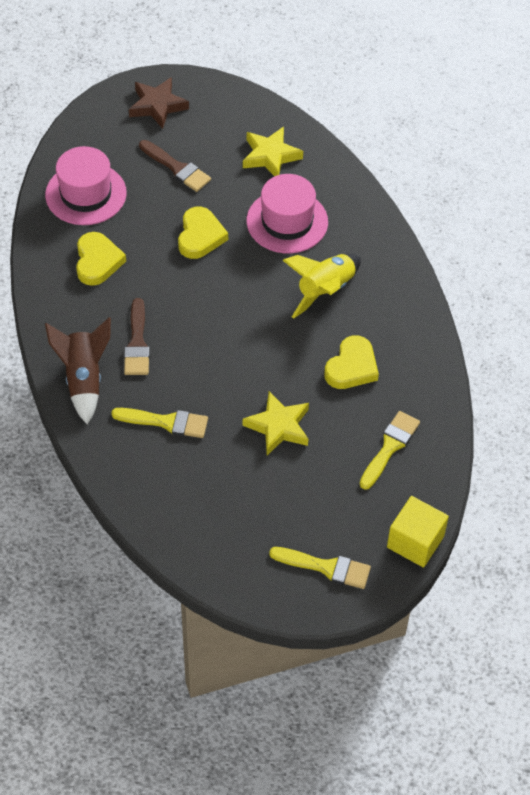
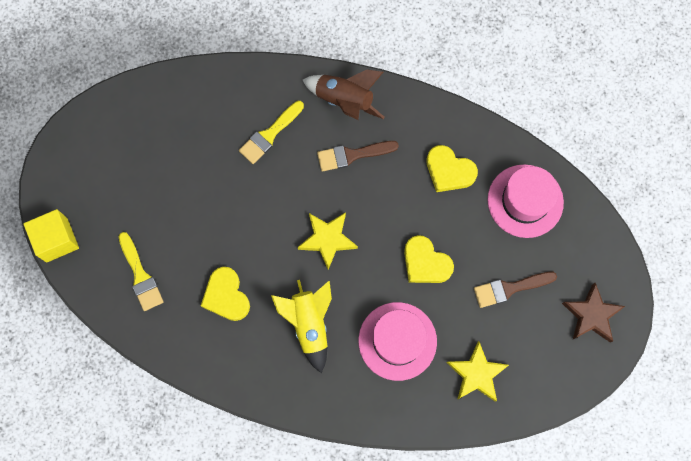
camera: 125 degrees right, 20 degrees up
(137, 343) = (352, 155): brown brush -> brown brush turned 45 degrees counterclockwise
(278, 426) = (212, 209): yellow star -> yellow star (327, 239)
(326, 567) = (82, 168): yellow brush -> none

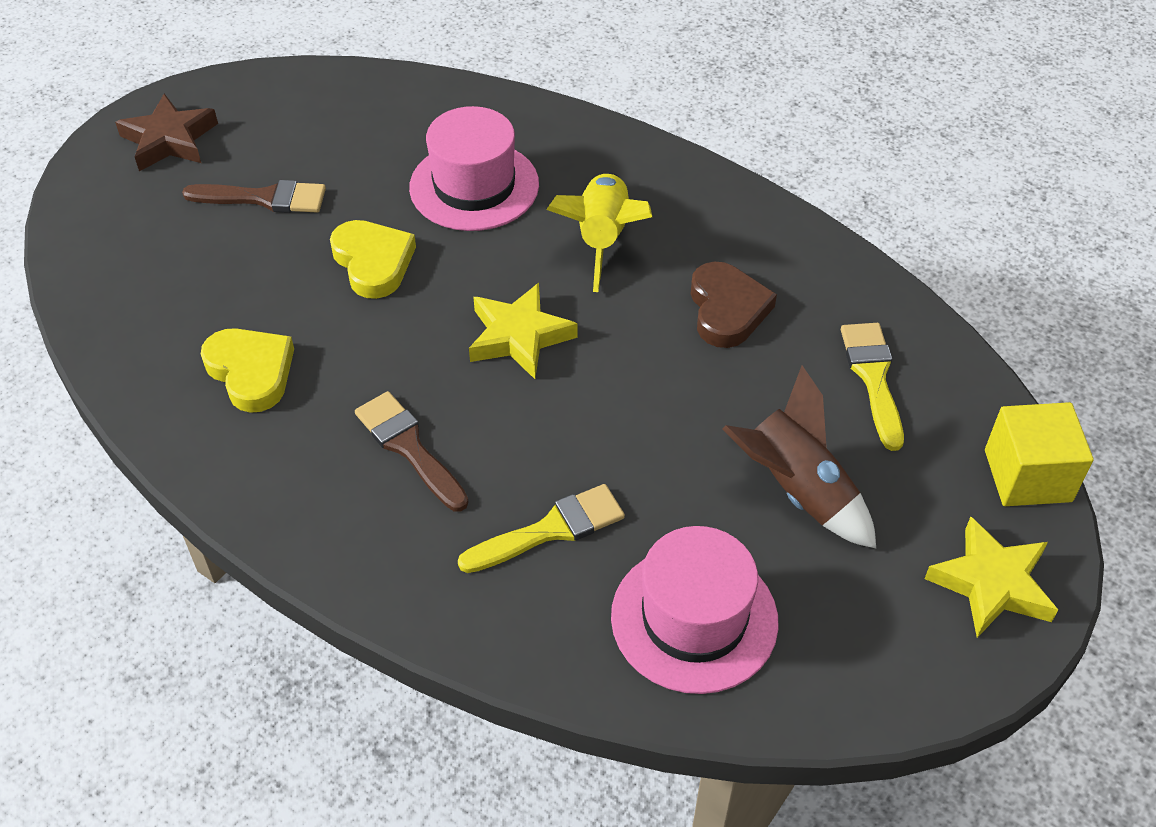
camera: 160 degrees left, 25 degrees down
(226, 296) = (727, 309): yellow heart -> brown heart
(345, 101) = (372, 544): brown rocket -> brown rocket (796, 490)
(352, 155) = (409, 447): brown brush -> brown brush turned 135 degrees counterclockwise
(476, 374) = (380, 124): yellow star -> yellow star (991, 583)
(525, 201) = (156, 295): pink hat -> pink hat (694, 618)

